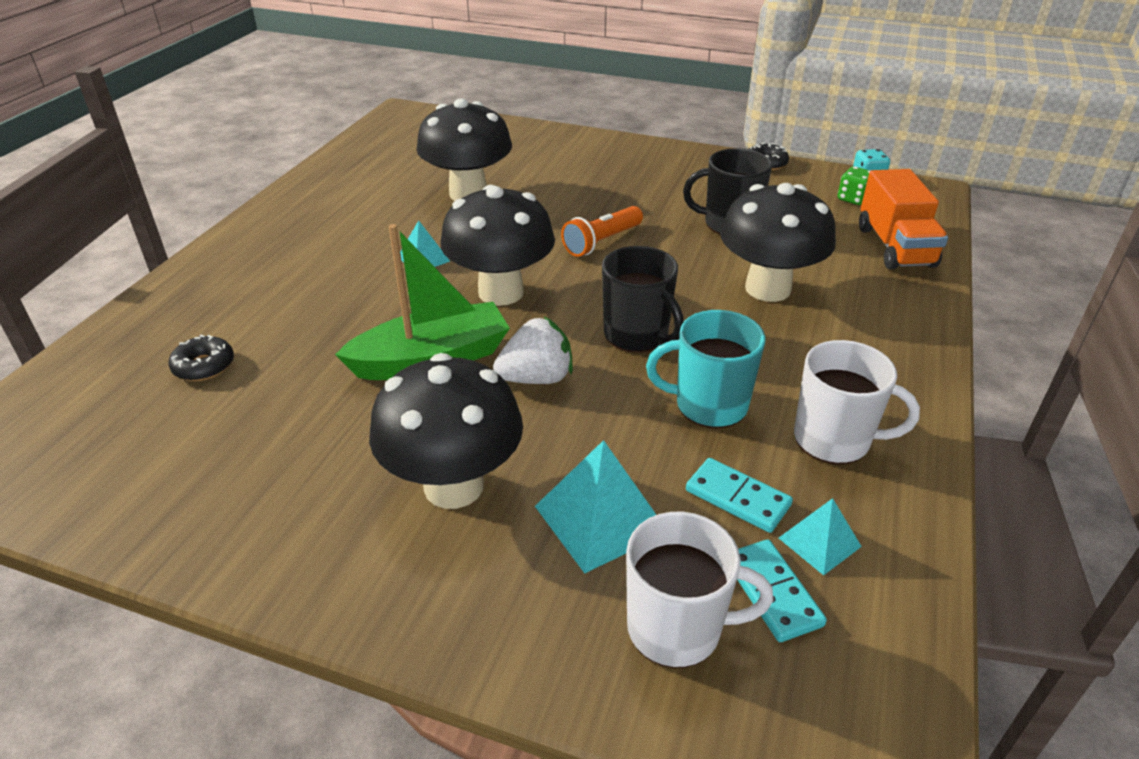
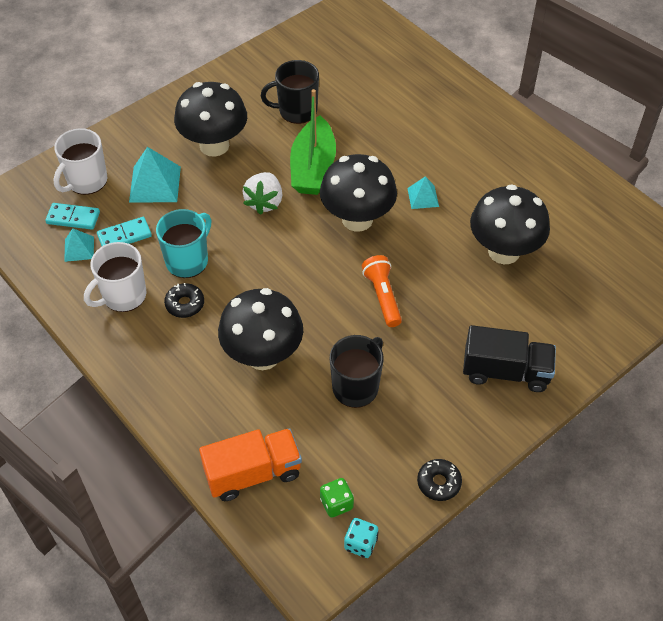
camera: 120 degrees right, 15 degrees up
(204, 366) = (371, 85): black donut -> black donut (185, 304)
(618, 162) = (505, 371): none -> black truck
(637, 335) = (267, 262): black mug -> black mug (296, 111)
(895, 247) = (253, 473): orange truck -> orange truck turned 135 degrees clockwise

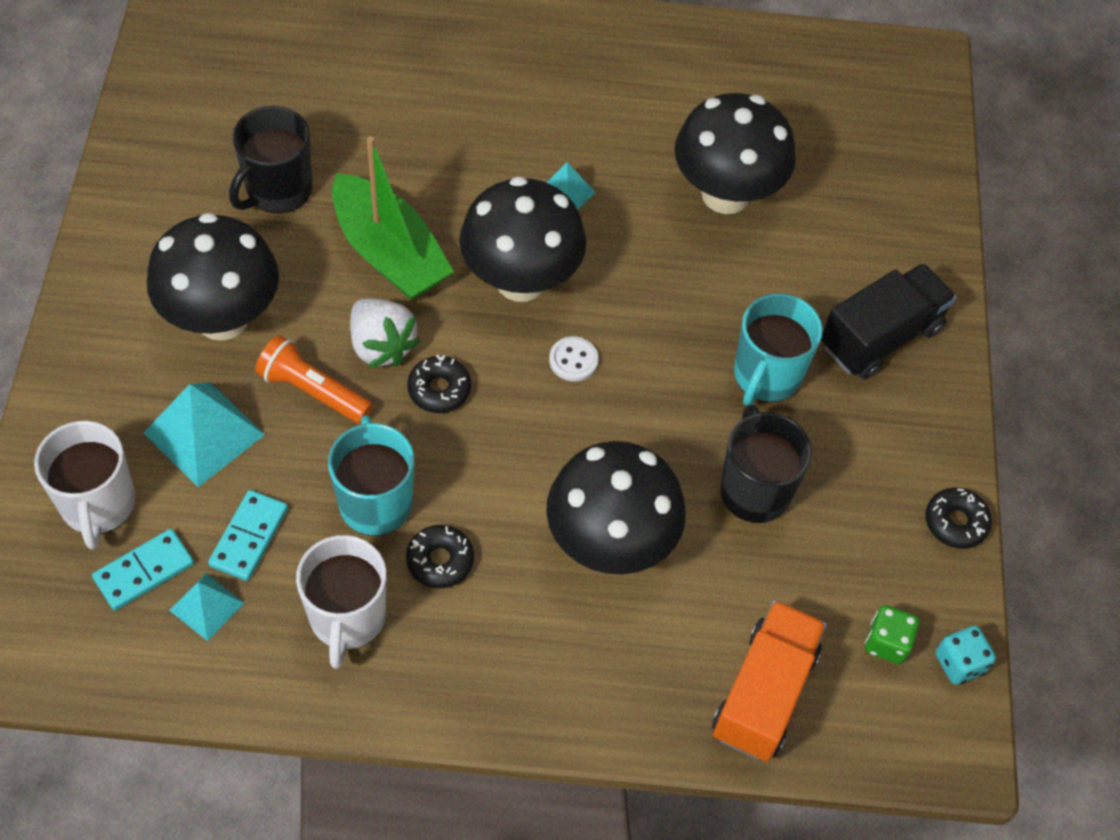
camera: 50 degrees left, 5 degrees up
(267, 237) = (439, 389): none -> black donut
(340, 269) = (573, 360): none -> white button
(382, 296) = (659, 355): orange flashlight -> orange flashlight (313, 391)
(424, 344) = (766, 376): none -> turquoise mug

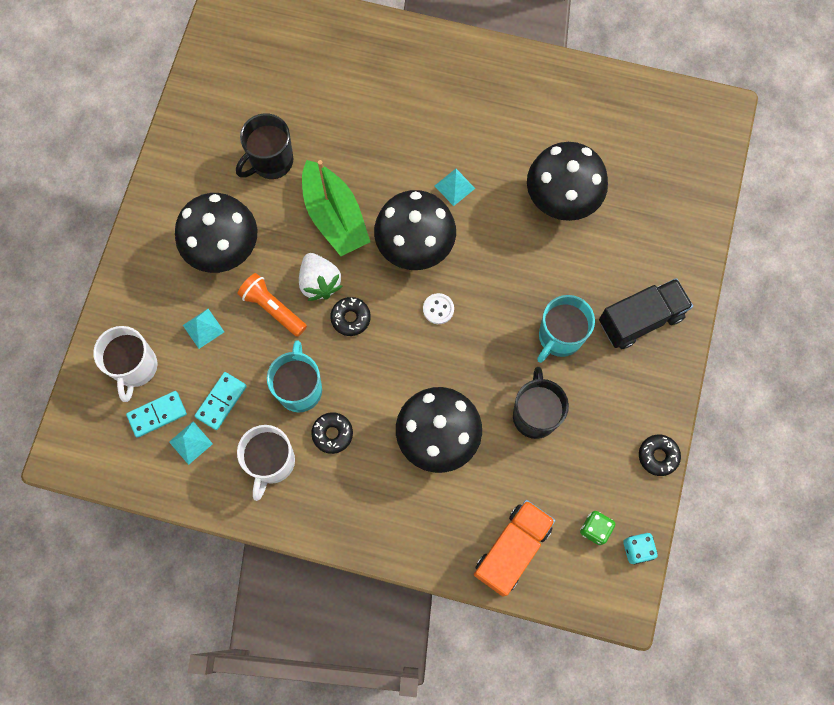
camera: 15 degrees right, 15 degrees up
(204, 433) = (203, 328): turquoise pyramid -> turquoise pyramid, size x0.58

